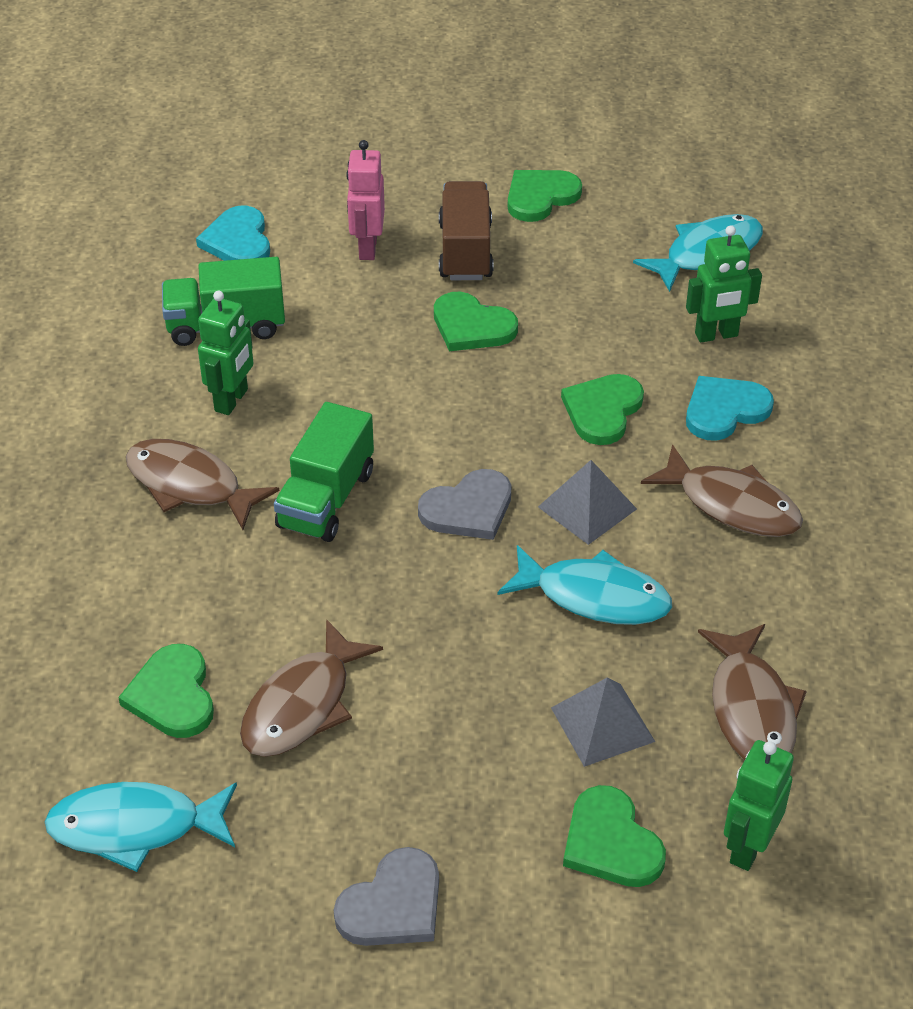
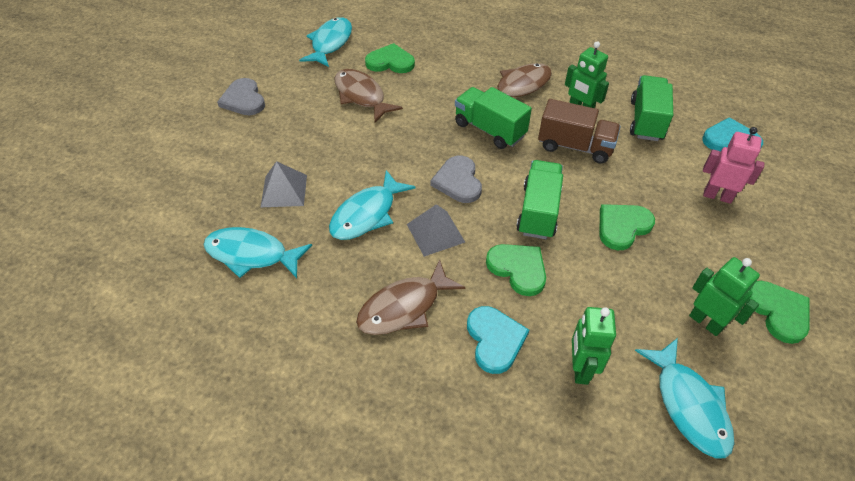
camera: 110 degrees right, 5 degrees up
(465, 251) = (708, 246): brown truck -> brown truck (575, 146)
(486, 410) = (538, 211): none -> green truck
(611, 842) = (219, 172): green heart -> none
(748, 847) = (177, 220): green robot -> green robot (706, 322)
(751, 708) = (252, 254): brown fish -> turquoise fish

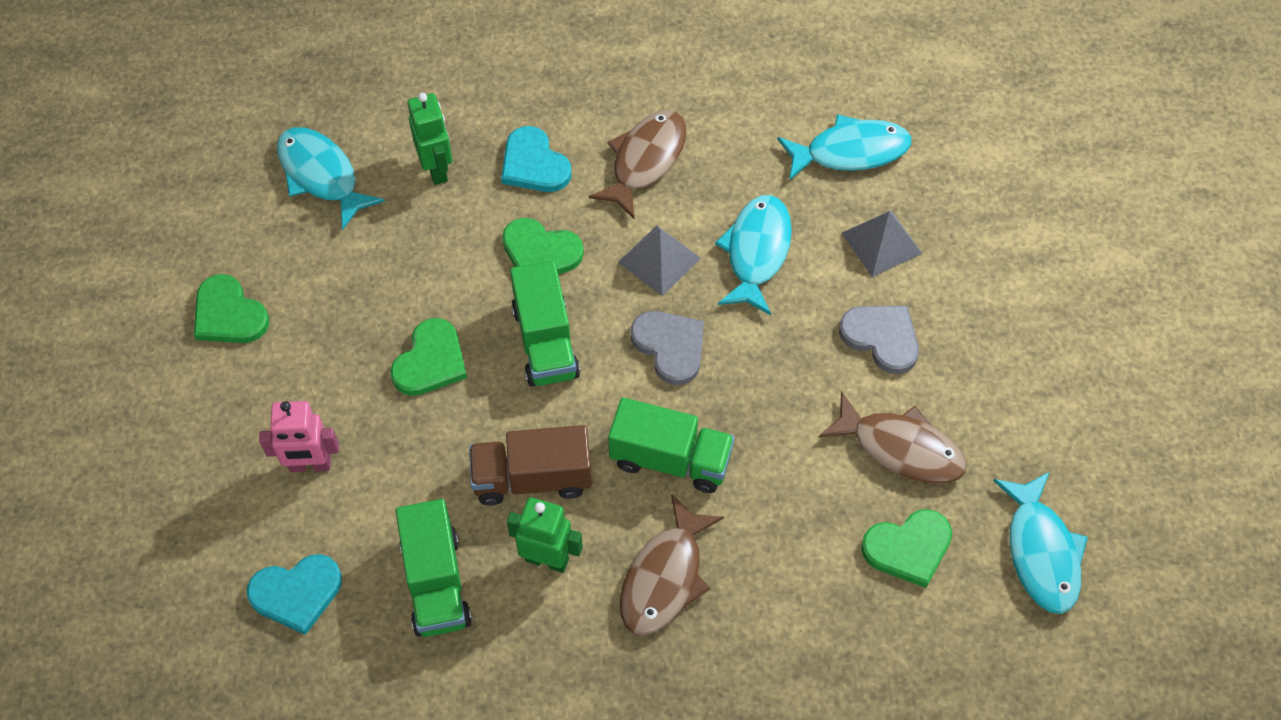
camera: 155 degrees right, 10 degrees up
(243, 100) = (1066, 366): grey heart -> grey heart (881, 338)
(706, 322) = (311, 270): green robot -> none

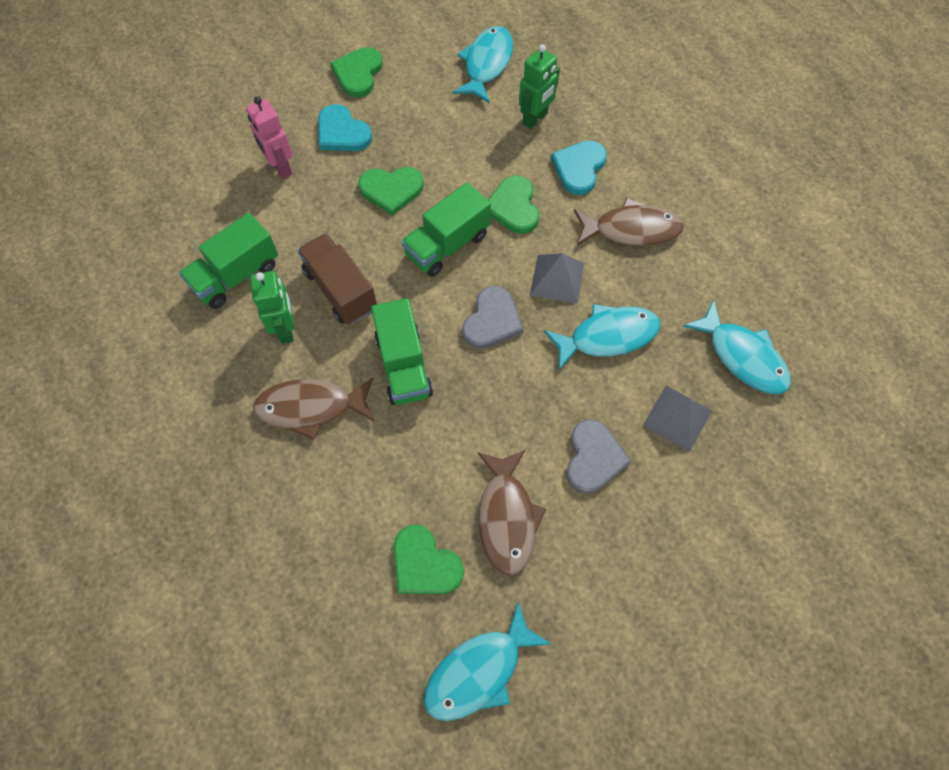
camera: 60 degrees right, 5 degrees up
(296, 593) = (191, 207): turquoise heart -> turquoise heart (342, 132)

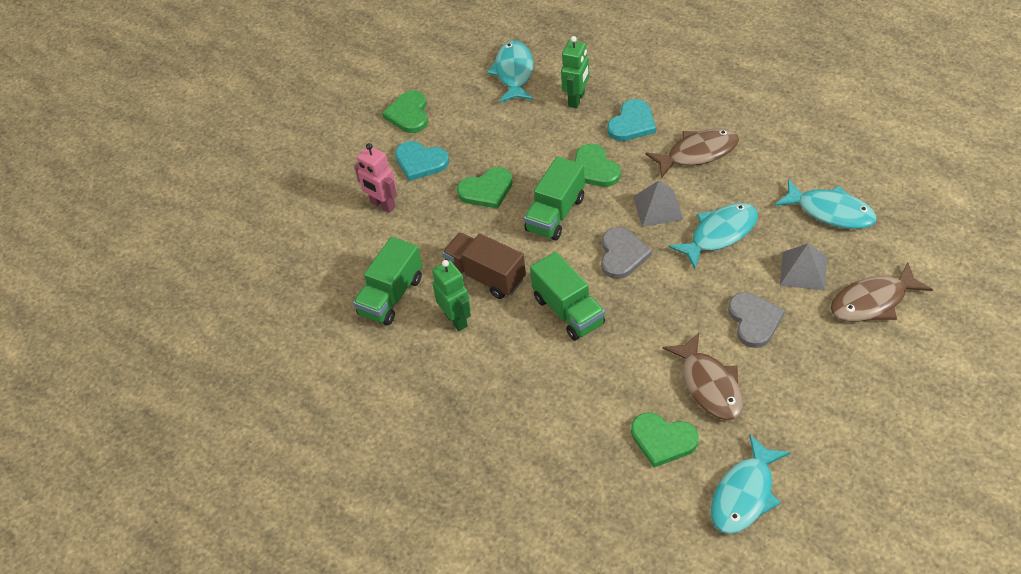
camera: 15 degrees left, 15 degrees down
(311, 407) = (509, 367): brown fish -> brown fish (873, 301)
(579, 168) = (632, 123): turquoise heart -> turquoise heart turned 150 degrees counterclockwise

